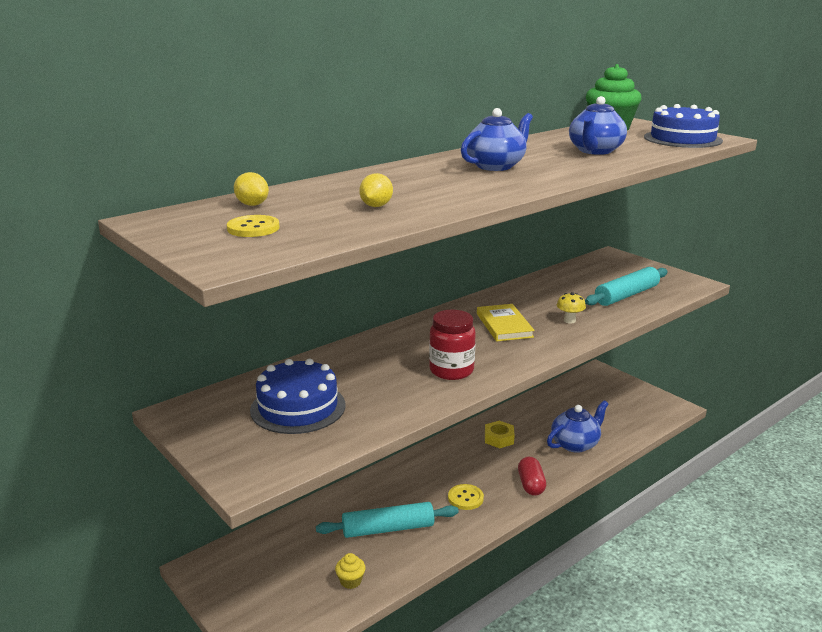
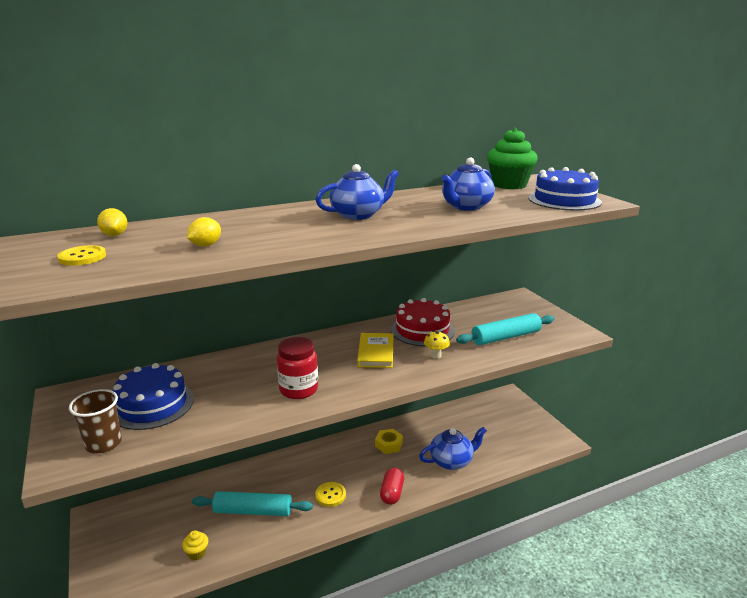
camera: 15 degrees right, 0 degrees up
(277, 452) = (103, 444): none -> brown cup
(536, 298) = (422, 330): none -> red cake

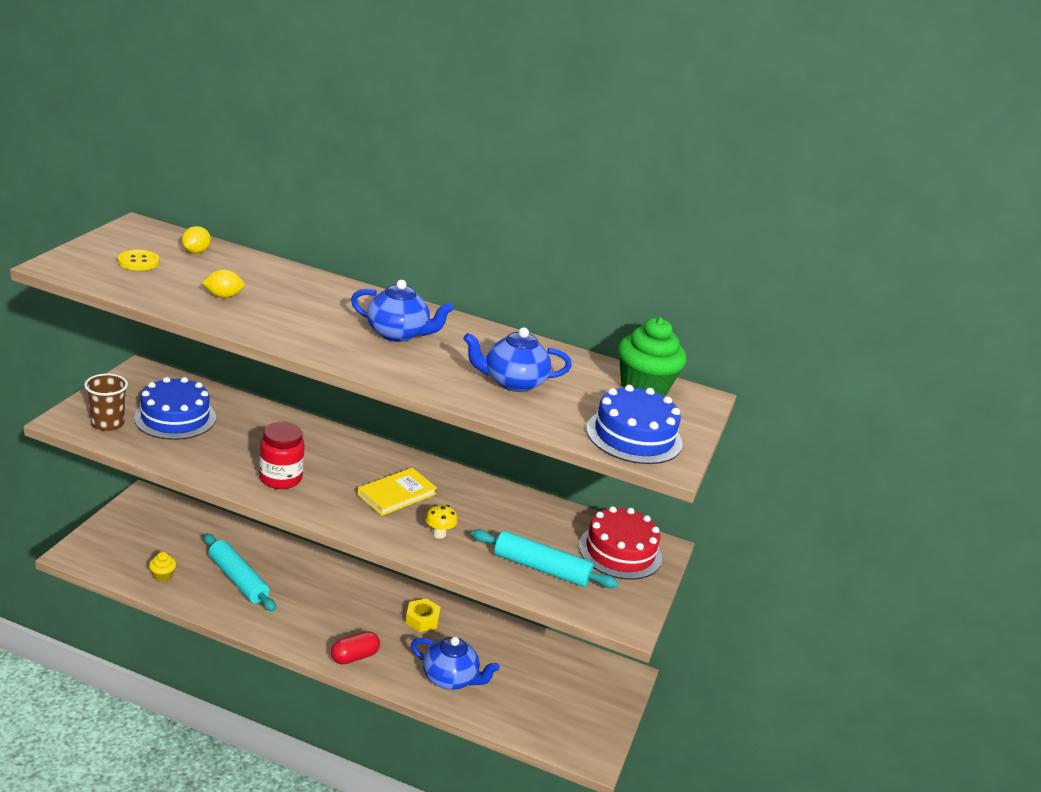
camera: 40 degrees right, 5 degrees up
(330, 495) = (307, 616): yellow button -> none
(422, 330) = (479, 506): red cake -> red cake (620, 551)

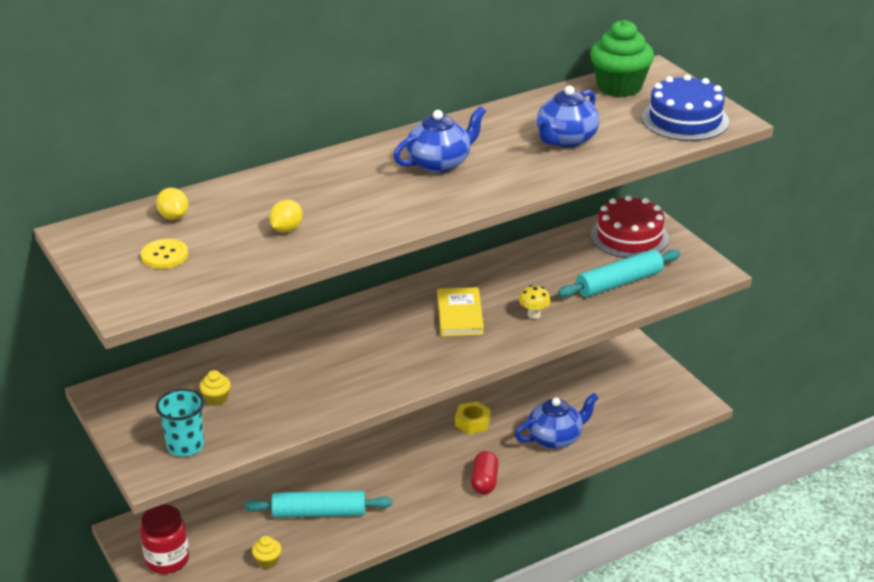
camera: 45 degrees left, 5 degrees up
(107, 424) = (185, 446): brown cup -> turquoise cup
(175, 417) = (216, 399): blue cake -> yellow cupcake
(280, 478) = (378, 370): red jar -> red jar (167, 560)

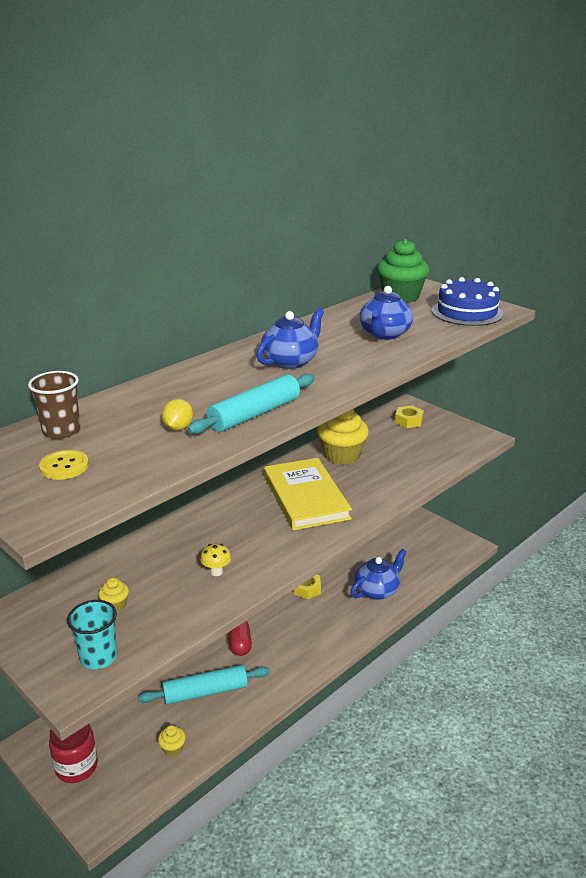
camera: 15 degrees left, 5 degrees down
(174, 216) = (61, 431): yellow lemon -> brown cup
(460, 315) = (306, 497): yellow book -> yellow book, size x1.65
(484, 481) = (336, 637): red capsule -> red capsule (240, 644)
(525, 270) = (342, 455): none -> yellow cupcake
(534, 315) = (366, 488): yellow mushroom -> yellow mushroom (216, 572)
(619, 283) = (420, 455): turquoise rolling pin -> turquoise rolling pin (254, 414)
(629, 236) = (409, 421): red cake -> yellow nut

